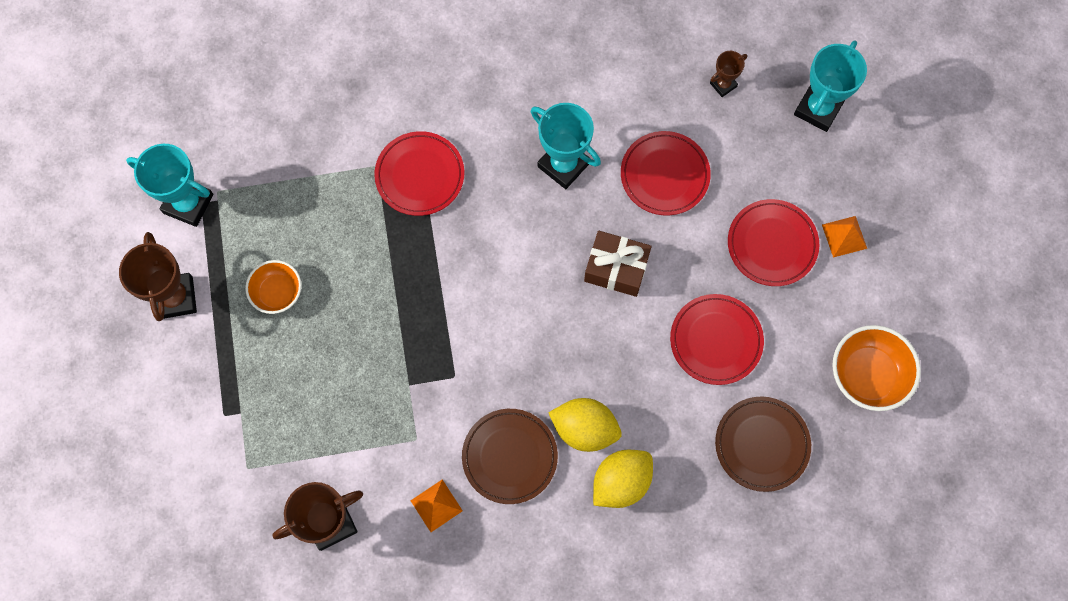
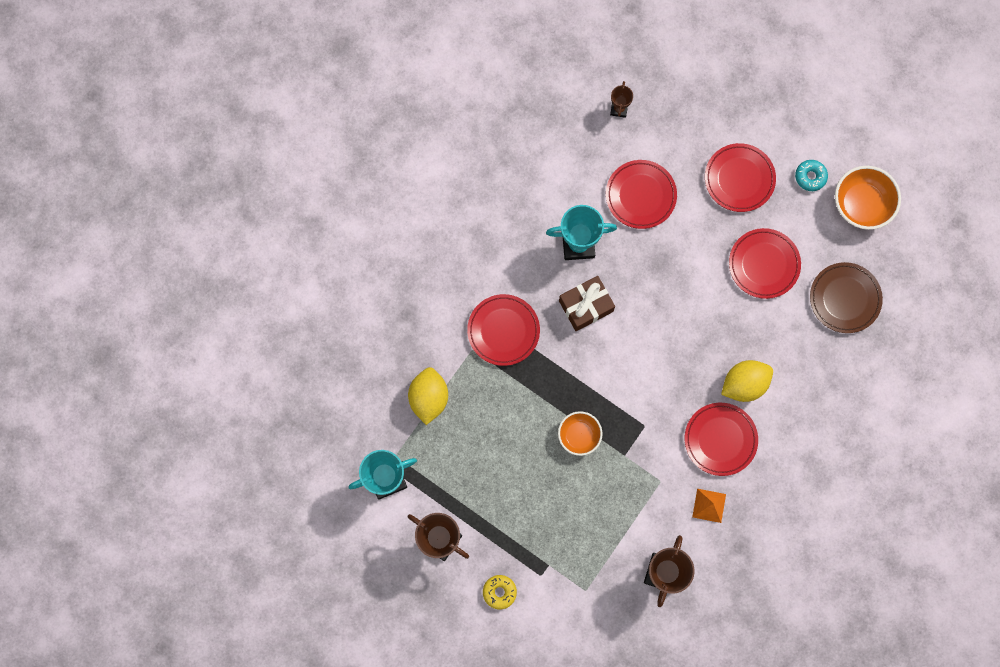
camera: 45 degrees left, 5 degrees up
(174, 393) = (499, 592): none -> yellow donut
(277, 292) = (495, 478): orange bowl -> orange bowl (579, 435)
(509, 457) = (720, 439): brown plate -> red plate
(616, 268) = (669, 276): brown gift -> brown gift (586, 306)
(621, 482) = (792, 393): yellow lemon -> yellow lemon (429, 398)
(818, 109) = (686, 72): turquoise trophy -> none
(842, 304) = (810, 177): none -> turquoise donut
(844, 236) = (773, 136): orange pyramid -> none

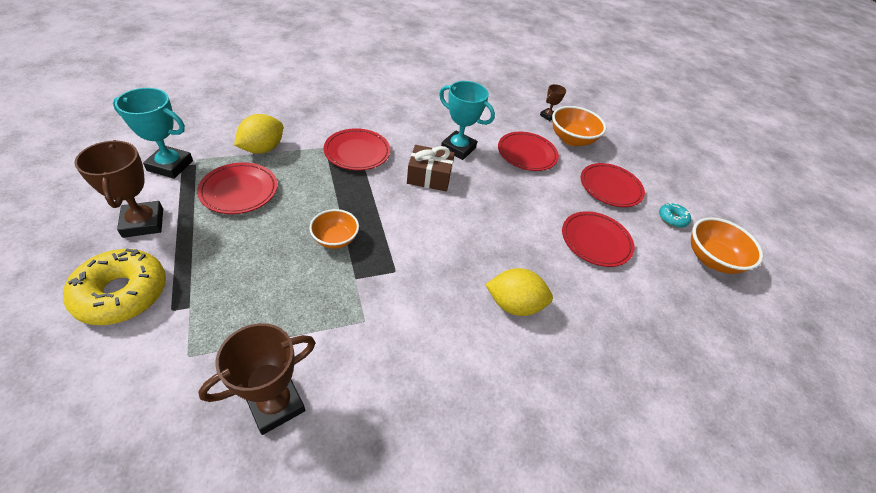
camera: 30 degrees right, 30 degrees down
(499, 592) = (122, 293): yellow donut -> yellow donut, size x2.03
(665, 131) = (571, 139): none -> orange bowl
(709, 505) = (388, 377): orange pyramid -> none
(720, 439) = (453, 330): red plate -> red plate (239, 191)
(844, 298) = (660, 309): brown plate -> none

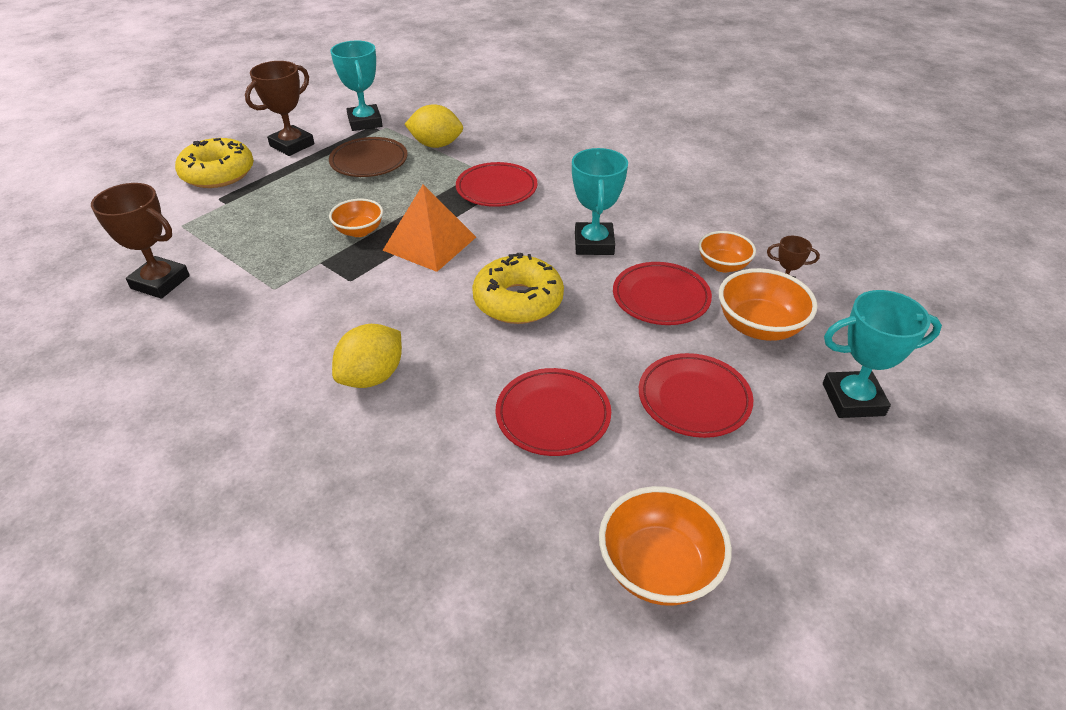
camera: 65 degrees right, 5 degrees down
(239, 191) = (369, 161): red plate -> brown plate
(389, 211) = (429, 243): none -> orange pyramid
(429, 177) = (515, 245): brown gift -> none
(487, 204) = (518, 301): none -> yellow donut
(514, 304) = (372, 376): yellow lemon -> yellow lemon turned 60 degrees clockwise
(516, 121) = (723, 265): none -> orange bowl
(635, 145) = (853, 399): none -> turquoise trophy
(672, 219) = (706, 492): turquoise donut -> none

